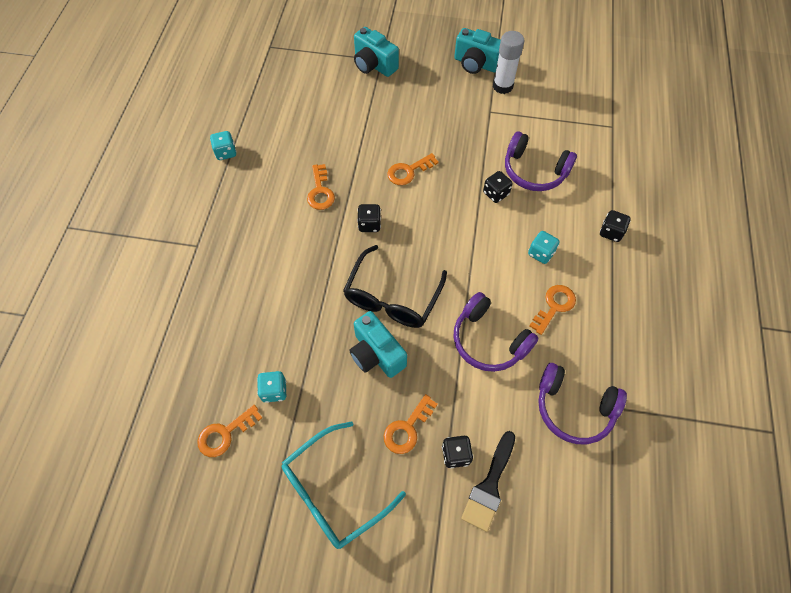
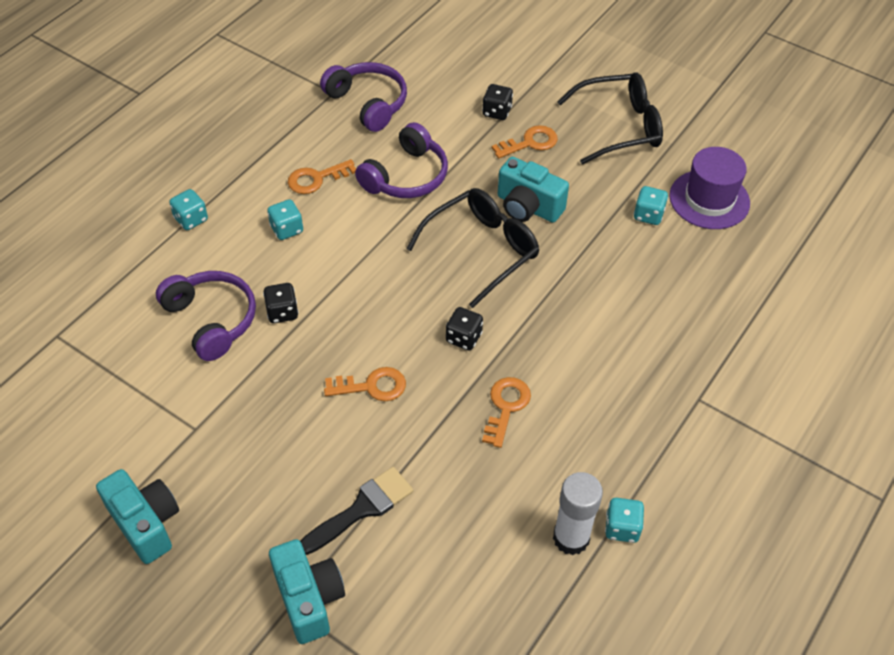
camera: 155 degrees left, 10 degrees down
(225, 434) = (709, 199): orange key -> purple hat
(334, 491) = (618, 127): turquoise glasses -> black glasses
(376, 354) = (528, 207): turquoise camera -> turquoise camera turned 135 degrees clockwise
(488, 340) = (406, 176): purple headphones -> purple headphones turned 60 degrees clockwise
(489, 485) = (481, 85): black brush -> black brush (362, 509)
(502, 86) = (141, 463): white glue stick -> white glue stick (571, 538)
(611, 232) = (191, 219): black dice -> turquoise dice

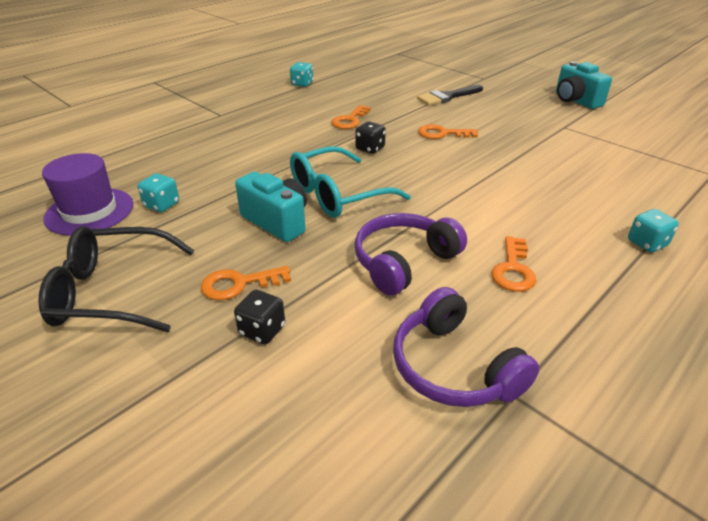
camera: 170 degrees left, 15 degrees down
(212, 320) = (580, 172): purple headphones -> none
(282, 312) = (520, 172): black dice -> none
(287, 229) = (535, 226): turquoise dice -> none
(309, 599) = (474, 79): turquoise camera -> none
(316, 179) = (513, 269): orange key -> orange key turned 120 degrees clockwise
(481, 250) = (338, 194): black glasses -> turquoise glasses
(571, 538) = (331, 83): white glue stick -> none

